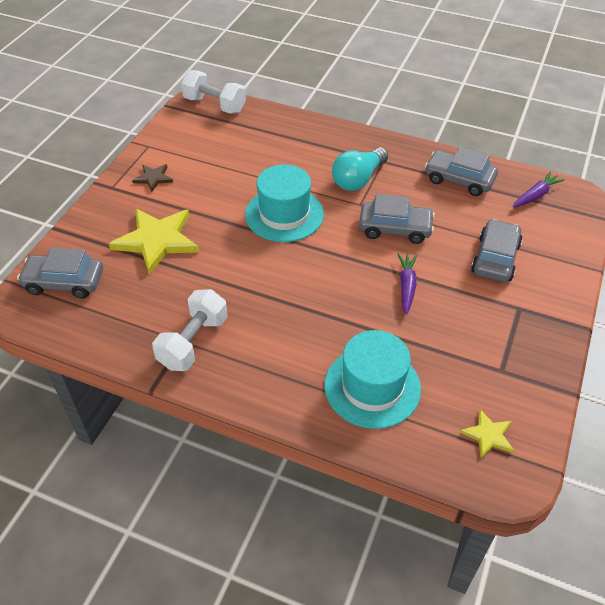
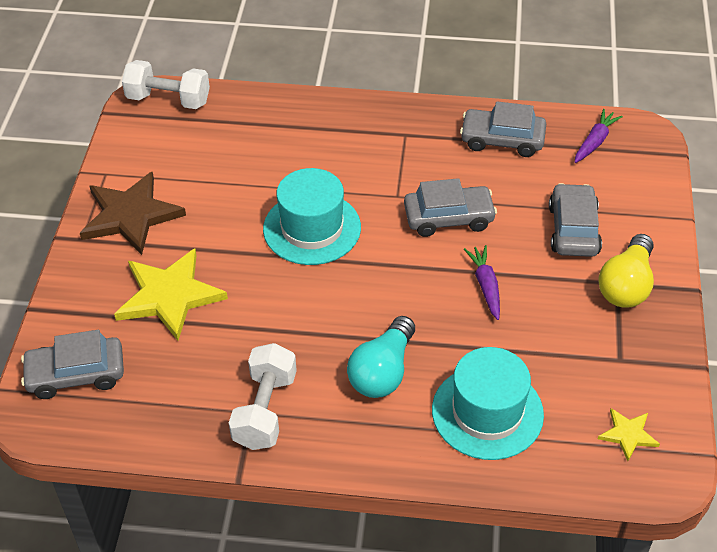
camera: 15 degrees left, 0 degrees up
(153, 178) = (130, 215): brown star -> brown star, size x2.03
(358, 179) = (384, 164): turquoise light bulb -> turquoise light bulb (382, 371)
(526, 311) = (626, 285): none -> yellow light bulb

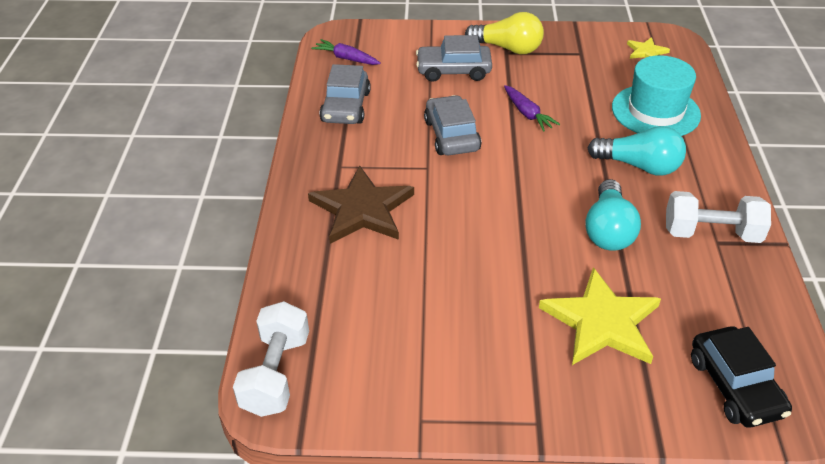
camera: 95 degrees left, 5 degrees down
(76, 374) = (735, 386): grey car -> black car
(130, 215) = (490, 378): brown star -> brown star (362, 209)
(284, 323) = (608, 230): none -> turquoise light bulb
(312, 228) = (481, 222): turquoise hat -> none
(485, 286) = (527, 114): purple carrot -> purple carrot turned 105 degrees counterclockwise

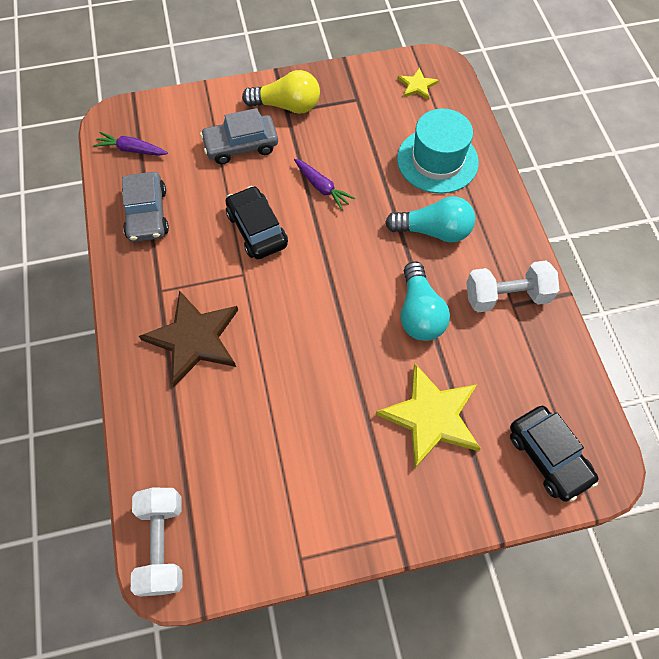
camera: 15 degrees left, 20 degrees up
(451, 135) = (257, 229): grey car -> black car

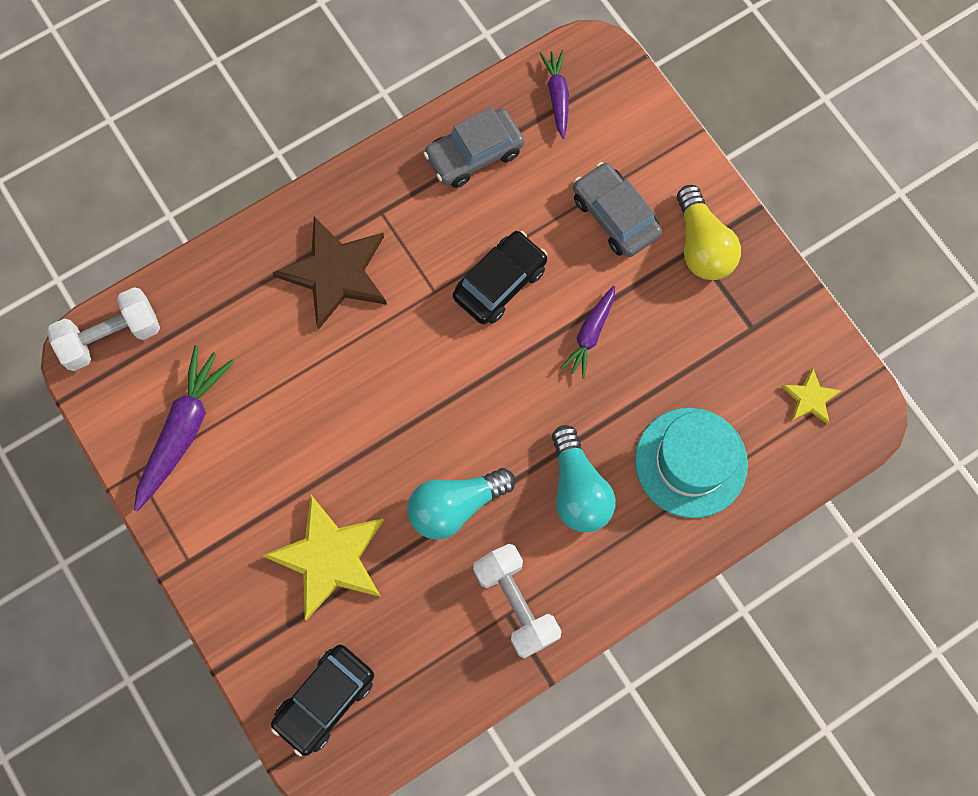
camera: 70 degrees right, 10 degrees up
(278, 504) = (183, 430): none -> purple carrot

